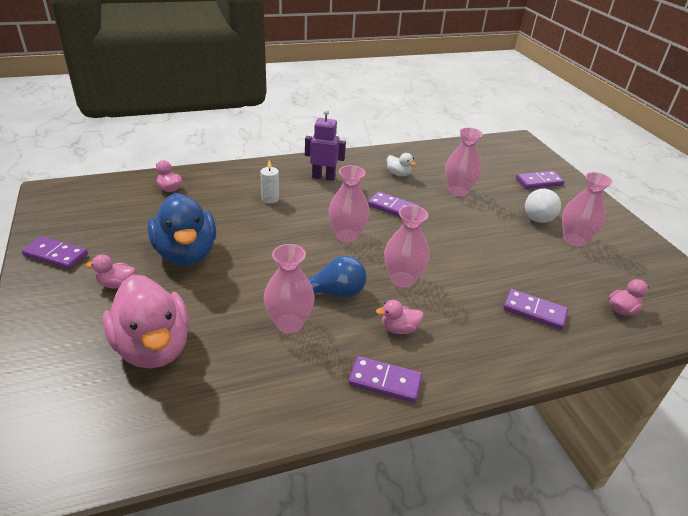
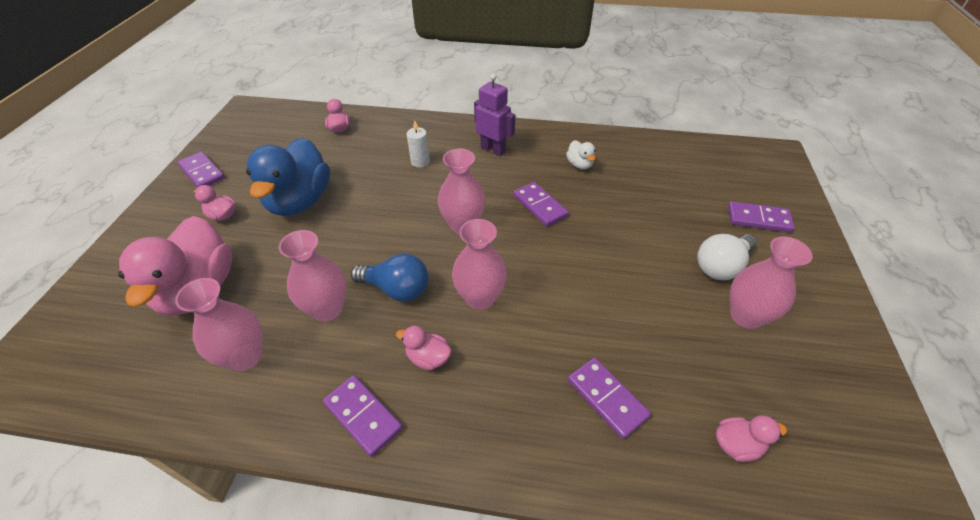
camera: 30 degrees right, 10 degrees up
(458, 191) = (636, 204): pink vase -> pink vase (245, 357)

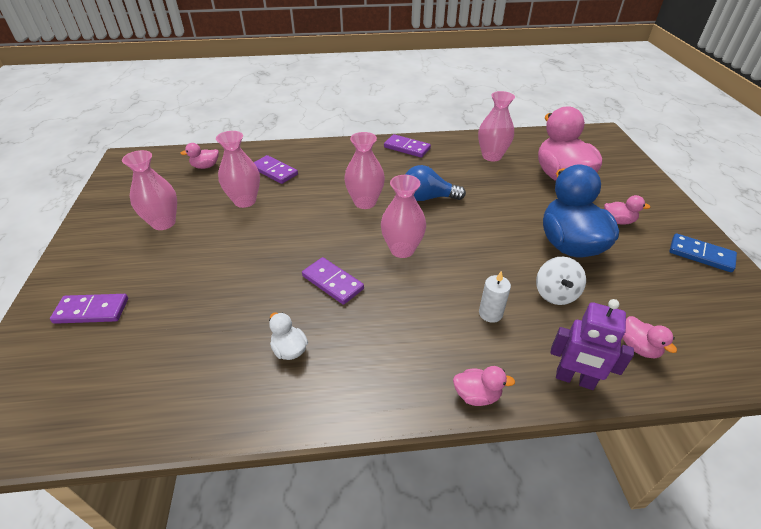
camera: 165 degrees right, 5 degrees down
(202, 172) = (701, 255): purple domino -> blue domino
(327, 309) = (466, 181): pink vase -> pink vase (245, 201)
(358, 166) = (555, 294): none -> white spinning top
(428, 358) = (385, 171): pink duck -> pink duck (477, 395)
(493, 149) = (410, 353): purple robot -> purple robot (574, 379)
(721, 266) = (163, 255): white light bulb -> none

